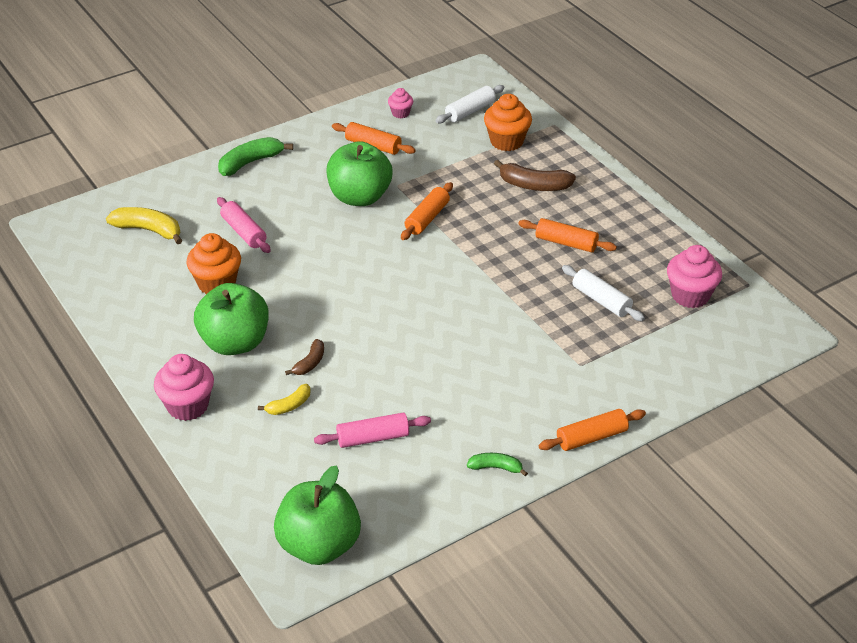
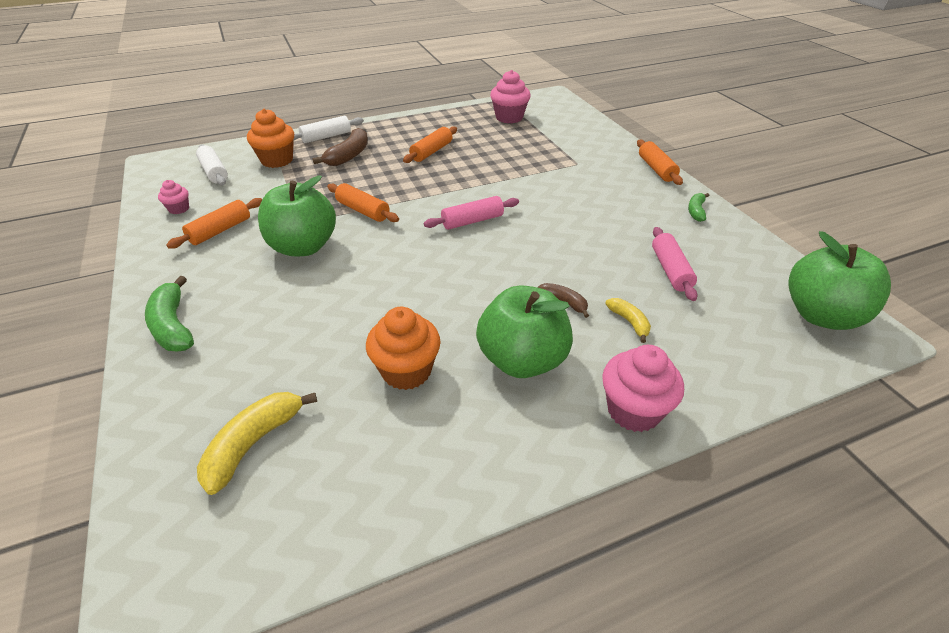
camera: 80 degrees left, 0 degrees up
(244, 232) = (314, 340): pink rolling pin -> pink rolling pin (472, 221)
(601, 300) = (505, 147): white rolling pin -> white rolling pin (326, 137)

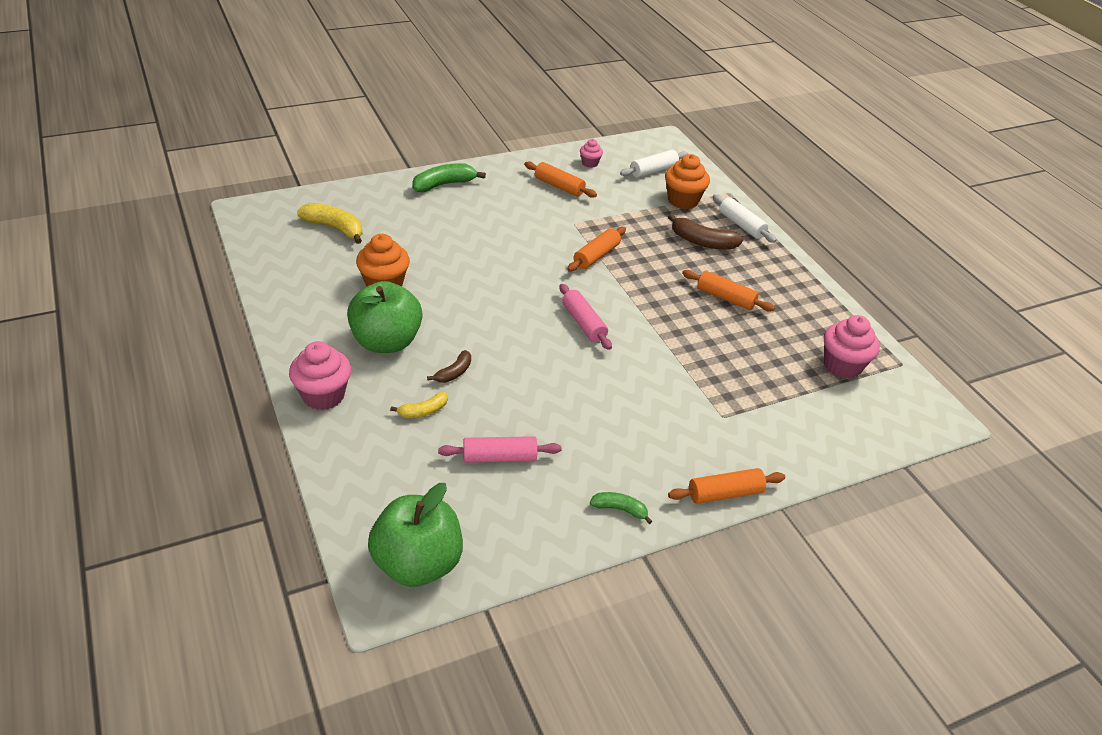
camera: 85 degrees right, 0 degrees up
(303, 247) = (537, 228): green apple -> none

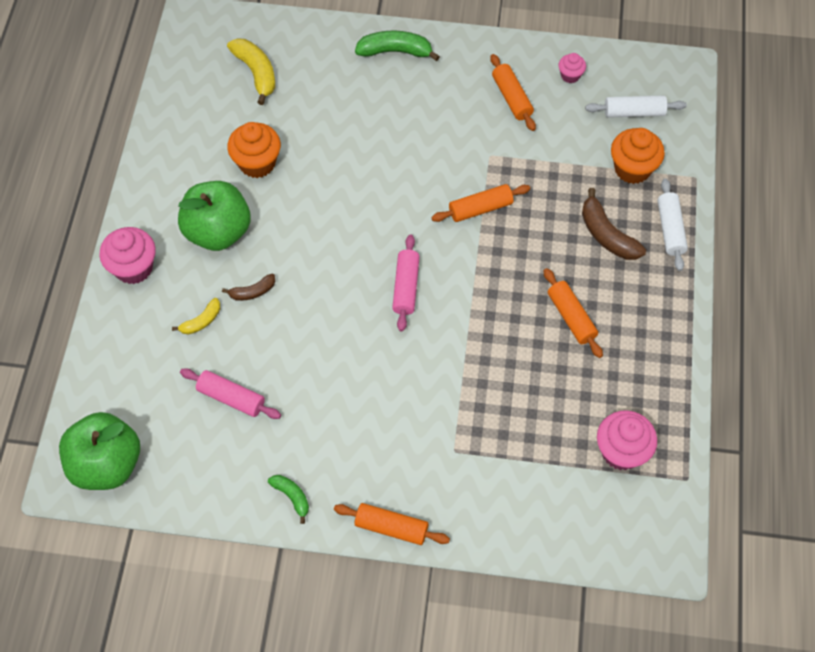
camera: 35 degrees right, 20 degrees up
(423, 411) = (201, 321): yellow banana -> yellow banana turned 45 degrees counterclockwise

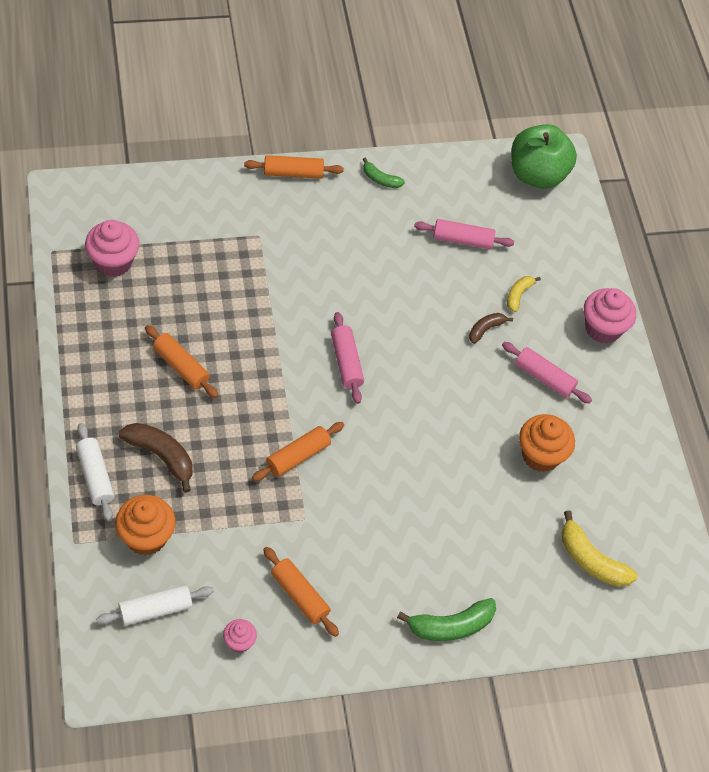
camera: 155 degrees right, 5 degrees down
(218, 232) = (544, 378): green apple -> pink rolling pin

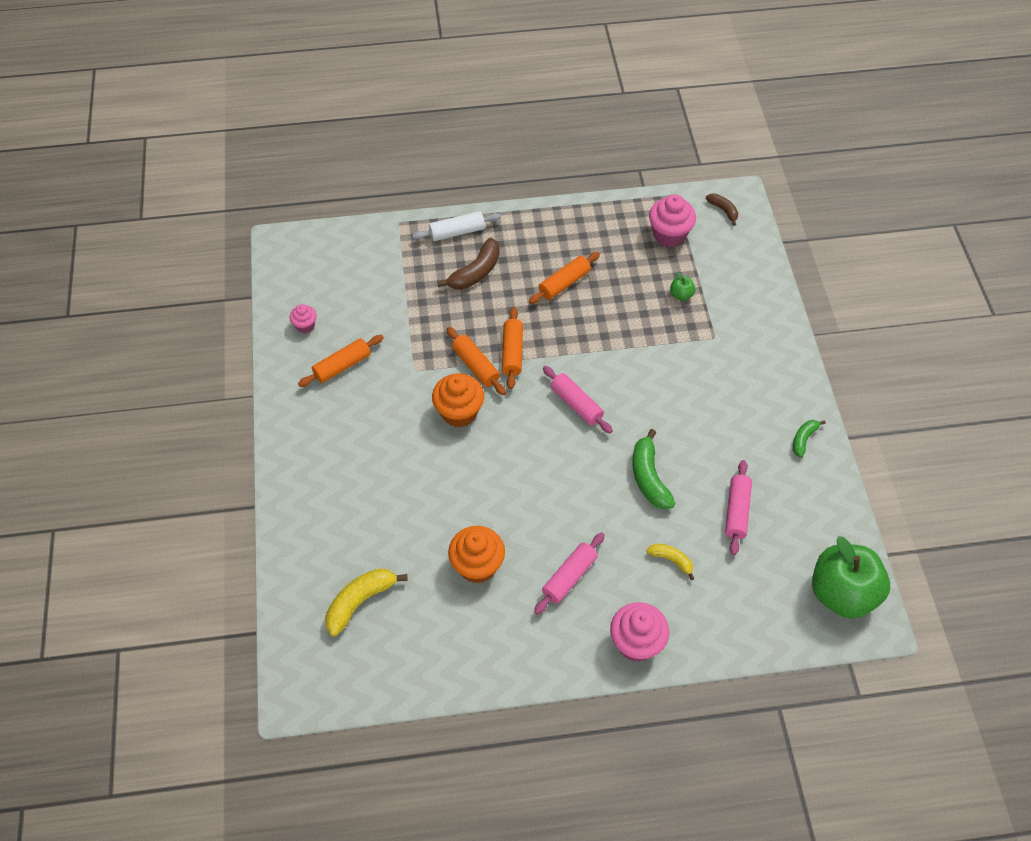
camera: 100 degrees right, 0 degrees up
(146, 537) = (401, 265): orange cupcake -> orange cupcake (459, 412)
(155, 610) = (338, 273): white rolling pin -> none
(201, 259) = (681, 295): none -> green apple
(293, 173) = (796, 365): orange rolling pin -> orange rolling pin (512, 352)
(346, 362) = (576, 404): pink rolling pin -> pink rolling pin turned 60 degrees clockwise
(450, 626) = (304, 476): green banana -> green banana (649, 477)
(486, 329) = (625, 526): brown banana -> brown banana (723, 210)

